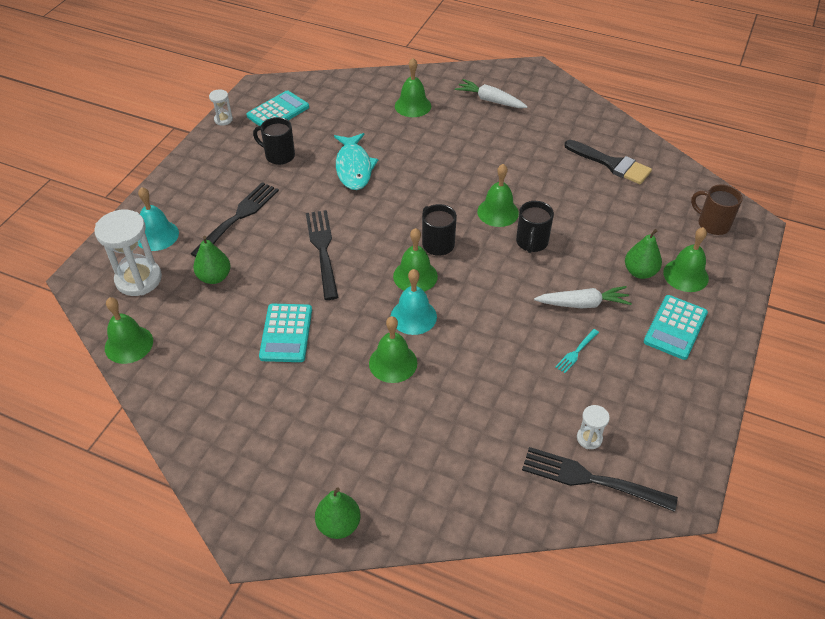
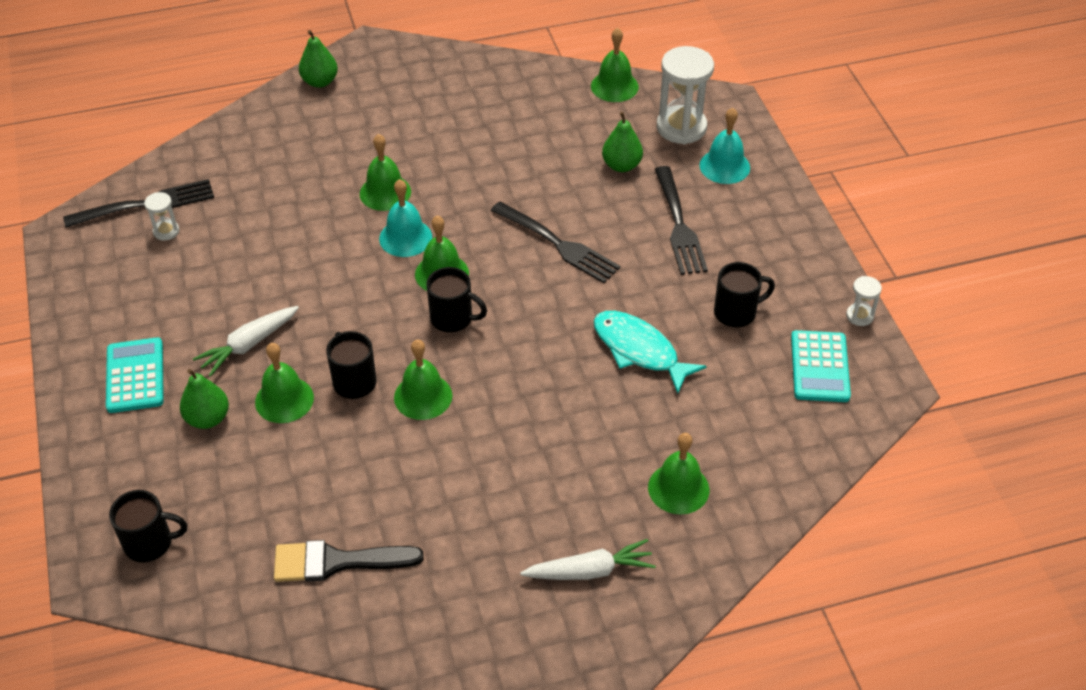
camera: 140 degrees right, 0 degrees up
(286, 333) = (501, 162): turquoise calculator -> none
(576, 352) = (224, 294): turquoise fork -> none
(685, 275) = (152, 446): green bell -> green bell (284, 399)
(712, 224) = (150, 543): brown mug -> black mug

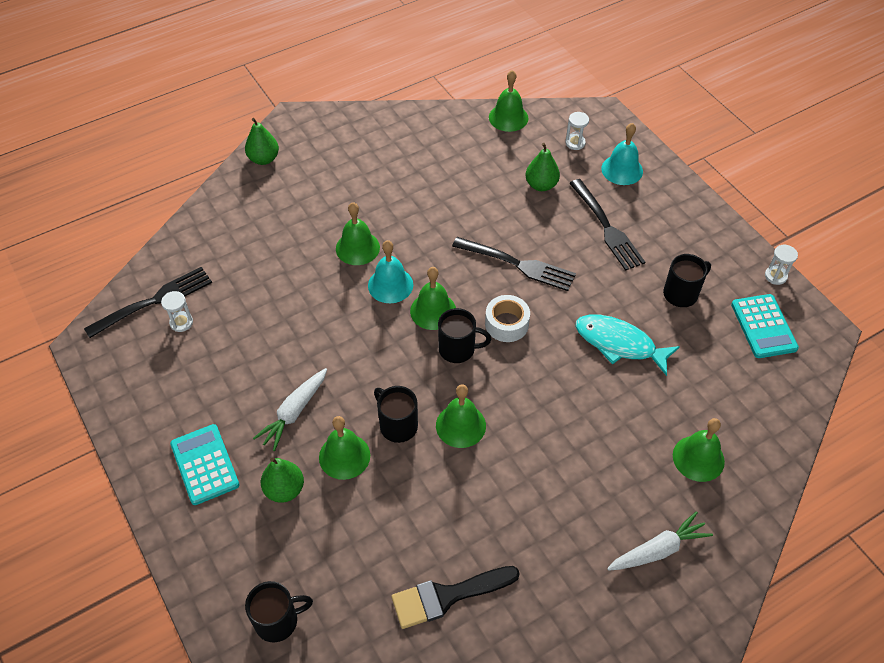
camera: 15 degrees left, 5 degrees up
(518, 303) = (506, 324): none -> white tape
(681, 127) = (575, 143): white hourglass -> white hourglass, size x0.48

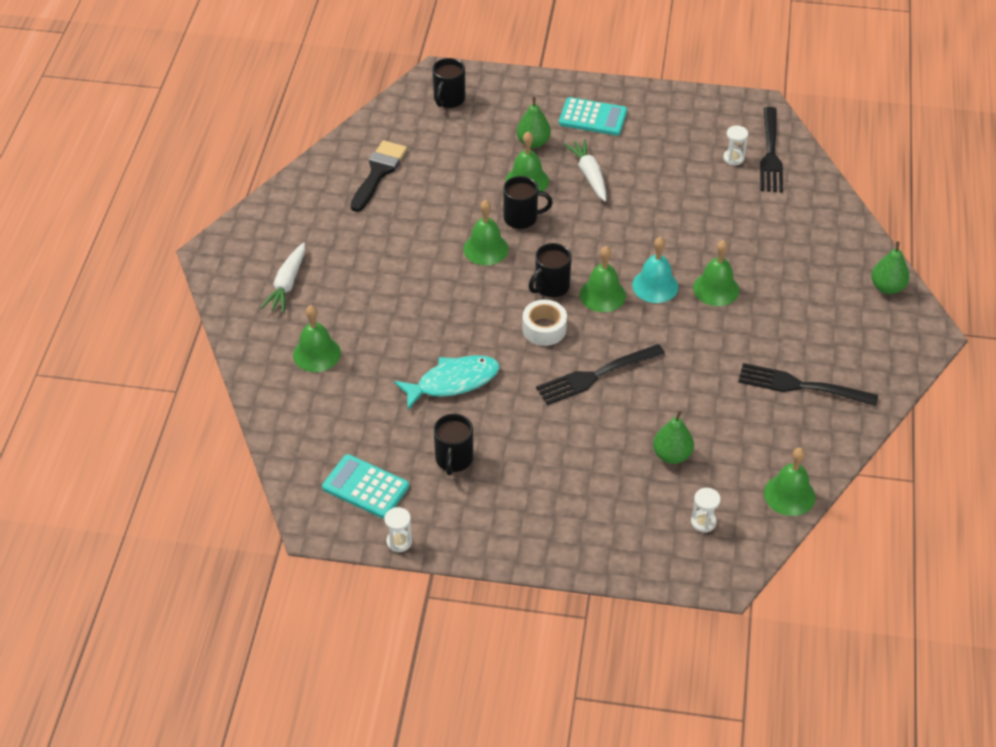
camera: 130 degrees right, 5 degrees down
(606, 227) = (576, 464): black fork -> black fork (802, 386)
(622, 170) = (632, 531): turquoise bell -> none

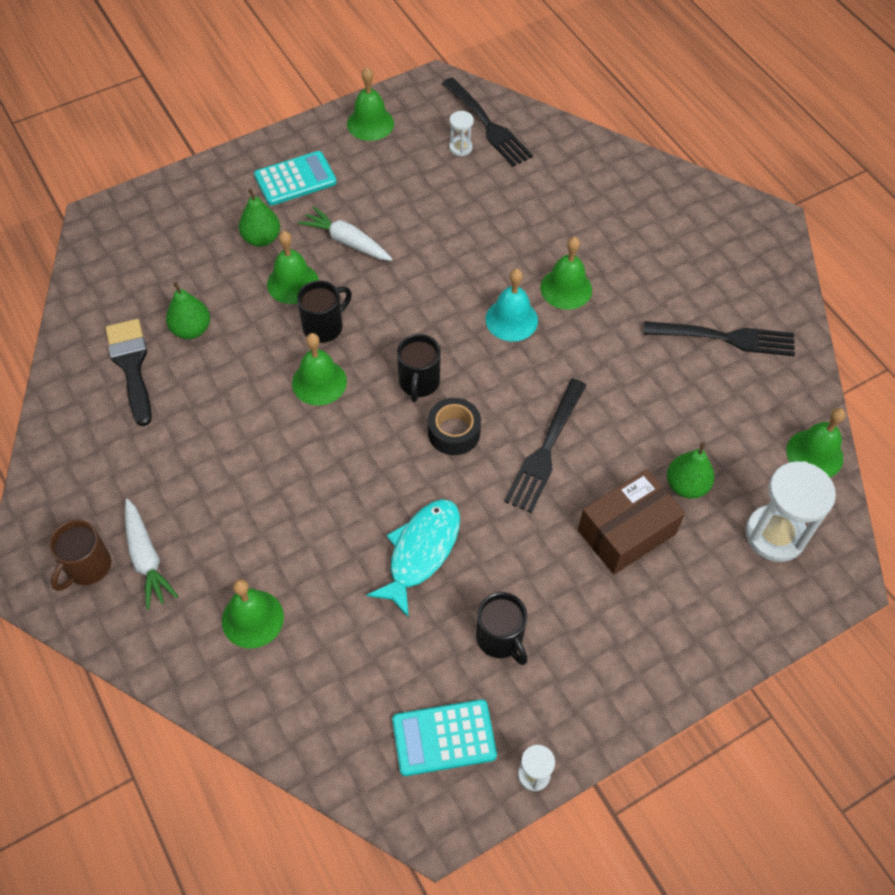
camera: 40 degrees left, 10 degrees up
(250, 268) = (87, 567): none -> brown mug
(449, 99) = (133, 240): black mug -> none
(544, 329) = (454, 432): white tape -> black tape
(599, 455) = (626, 532): none -> brown box
(602, 295) = (474, 360): green bell -> green bell (370, 123)
(703, 522) = (775, 535): white hourglass -> white hourglass, size x2.08
(802, 386) = (724, 338): black fork -> black fork turned 150 degrees counterclockwise
(887, 287) = (699, 197): green pear -> green pear (191, 329)

